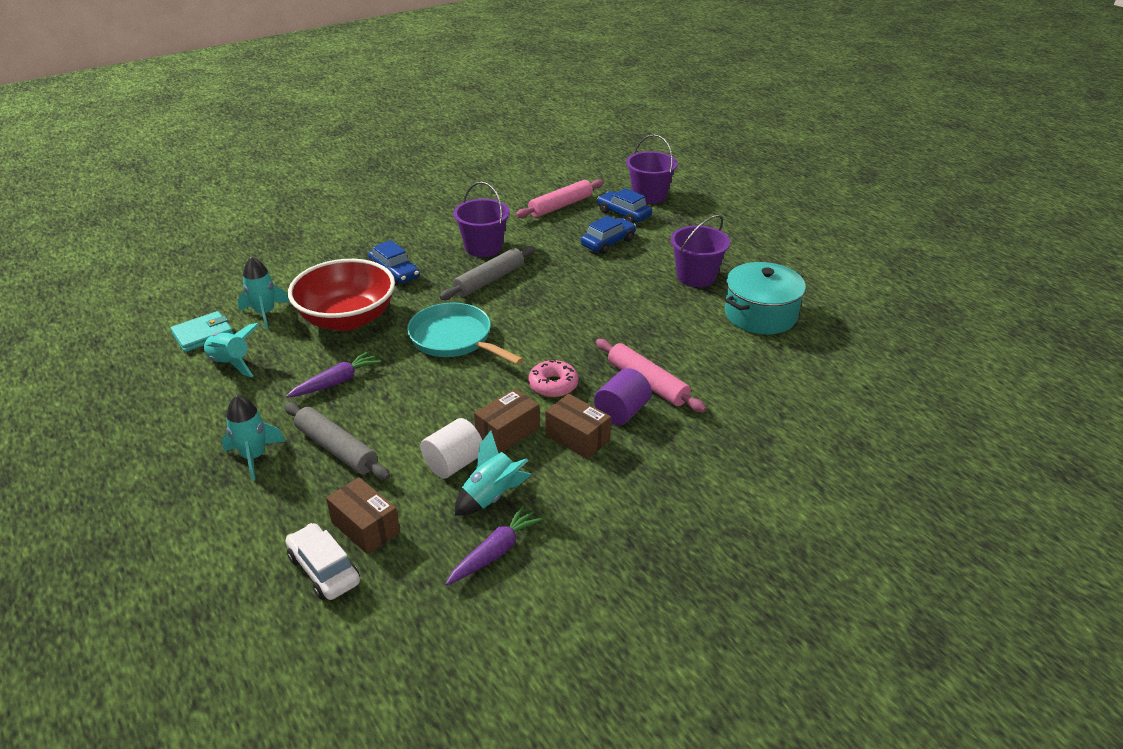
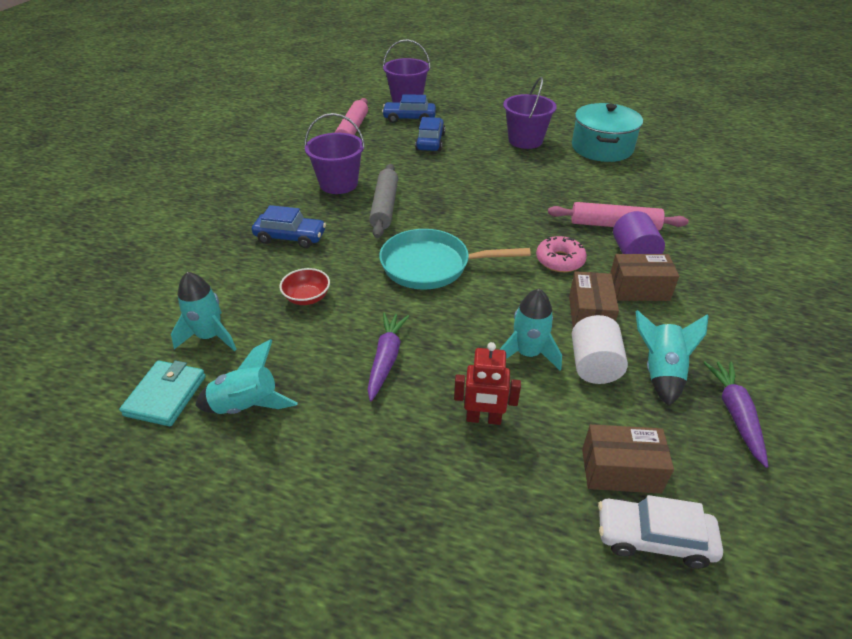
camera: 40 degrees left, 5 degrees up
(254, 456) = (419, 481): turquoise rocket -> turquoise rocket (527, 353)
(336, 449) = (483, 419): grey rolling pin -> red robot
(347, 319) = (307, 298): red bowl -> red bowl, size x0.41

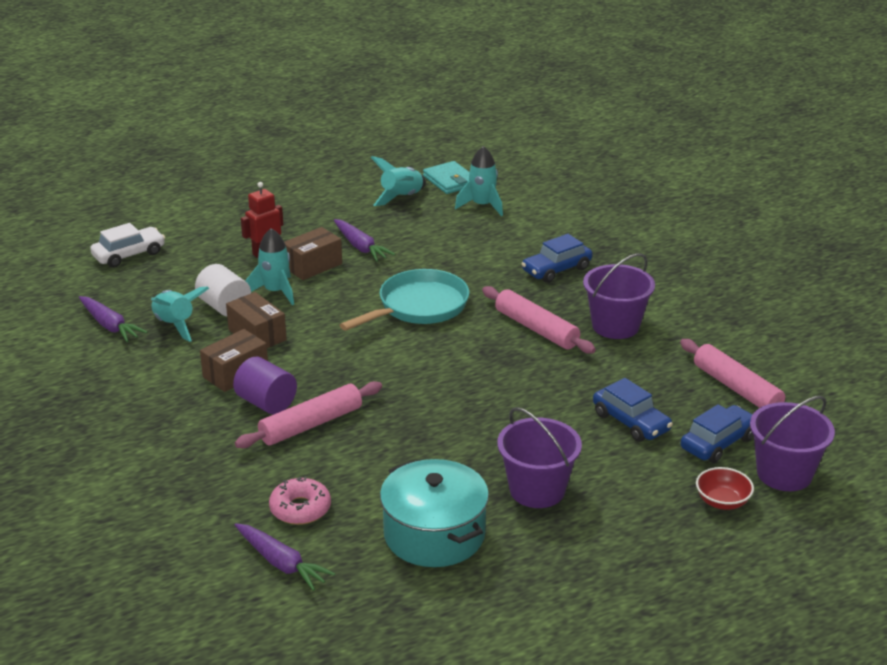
camera: 135 degrees right, 10 degrees down
(307, 298) = (466, 247): red bowl -> red bowl (722, 501)
(385, 207) = (536, 329): grey rolling pin -> pink rolling pin
(560, 260) = (324, 363): pink donut -> pink donut (300, 509)
(620, 470) = (165, 269): brown box -> brown box (313, 266)
(698, 170) = (281, 563): none -> purple carrot

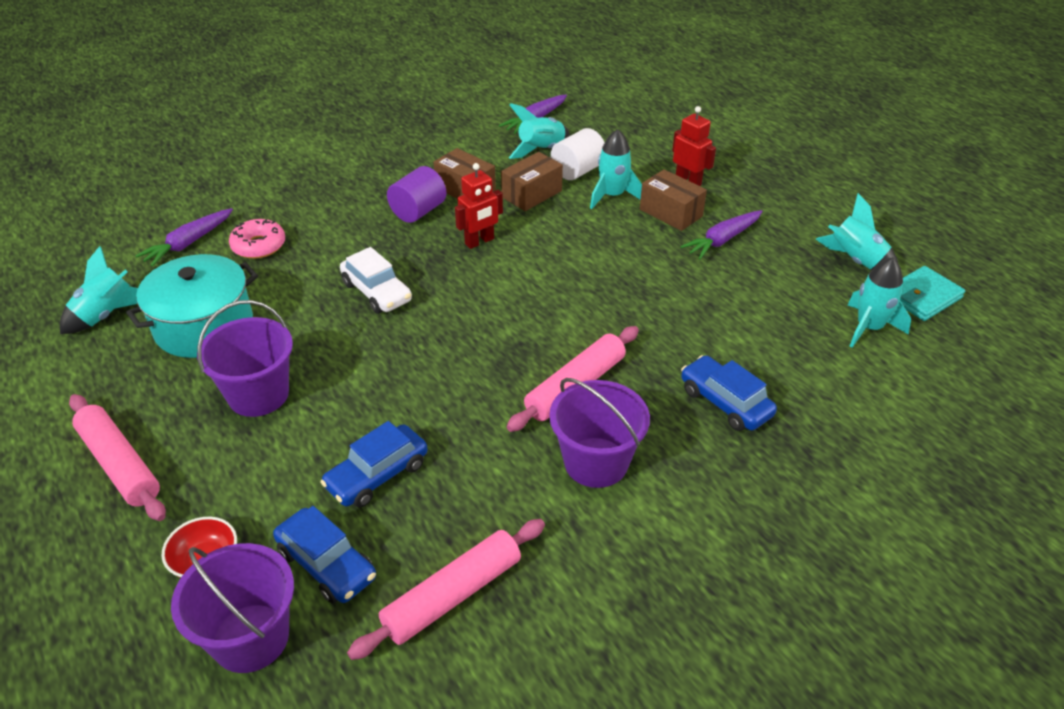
camera: 85 degrees right, 10 degrees up
(129, 255) = (656, 112): white car -> white car (377, 292)
(311, 424) = (383, 239): pink rolling pin -> pink rolling pin (119, 464)
(330, 367) = (479, 242): none -> red robot
(404, 610) = (106, 314): none -> turquoise rocket
(419, 307) = (605, 290): turquoise pan -> none

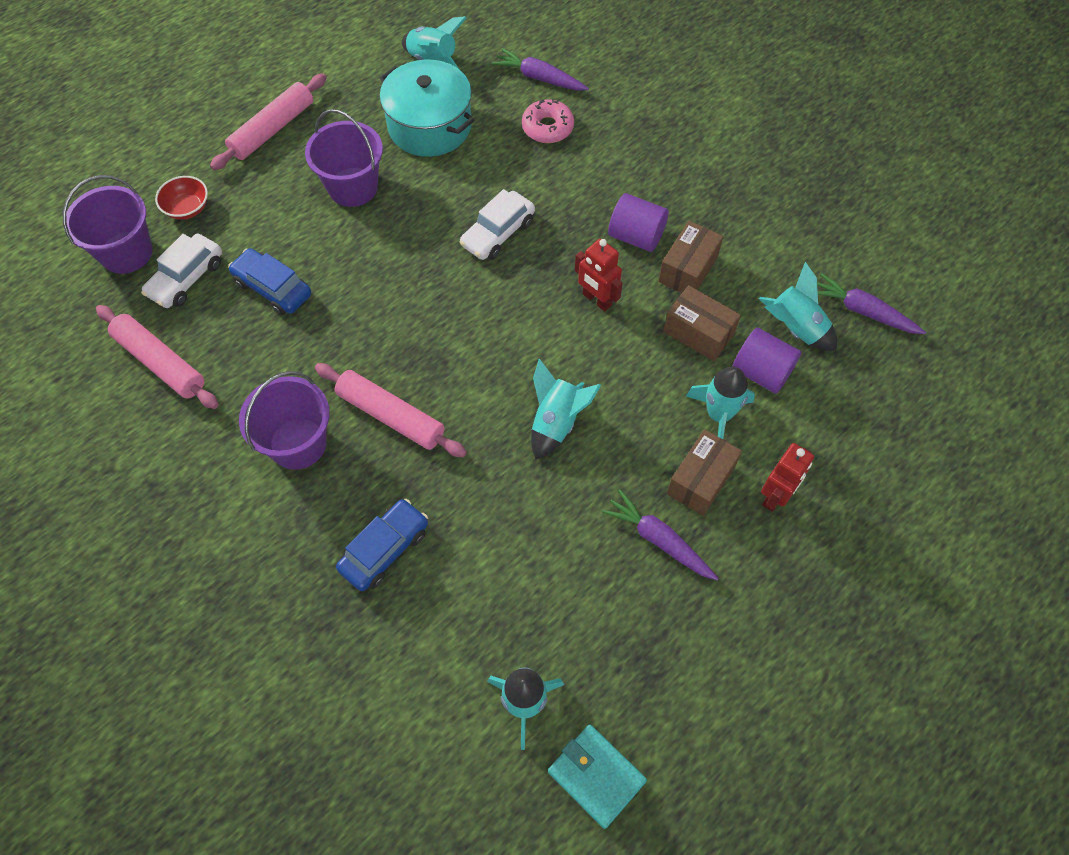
camera: 80 degrees right, 20 degrees up
(327, 564) = (186, 278): blue car -> white car
(578, 171) = (761, 372): white cylinder -> purple cylinder
(855, 261) = (653, 697): turquoise rocket -> turquoise rocket (556, 422)

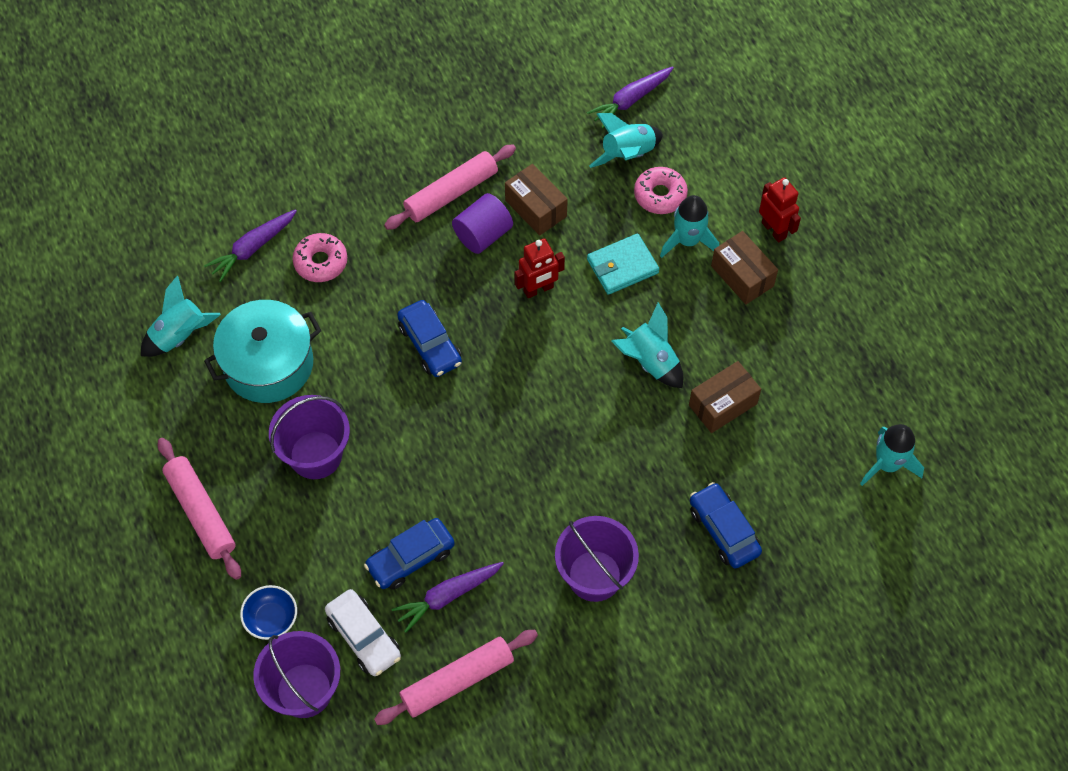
camera: 70 degrees left, 0 degrees up
(187, 208) = (271, 619): red bowl -> blue bowl
(391, 415) = (594, 491): pink rolling pin -> pink rolling pin (451, 193)
(498, 233) = (430, 344): white car -> blue car
(596, 776) = (956, 433): turquoise wallet -> turquoise wallet (622, 266)
(658, 540) = (783, 324): purple carrot -> purple carrot (447, 596)
(698, 333) = (604, 225): brown box -> brown box (722, 404)
(761, 372) = (660, 195): purple cylinder -> pink donut

